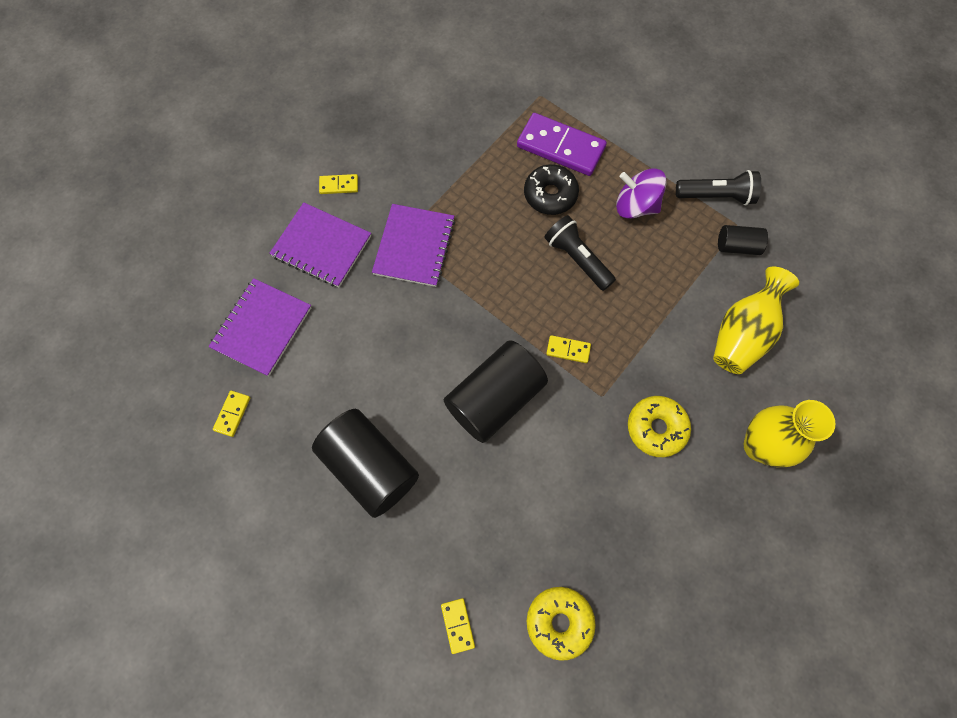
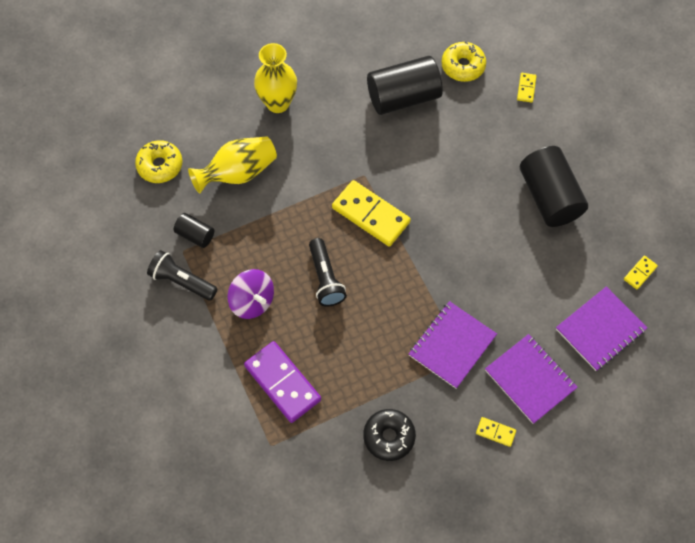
camera: 155 degrees left, 5 degrees down
(495, 399) = (441, 204): black cylinder -> black cylinder (403, 97)
(550, 195) = (316, 342): black donut -> black donut (389, 437)
(568, 350) = (371, 215): yellow domino -> yellow domino, size x2.17
(656, 428) = (339, 140): yellow donut -> yellow donut (160, 165)

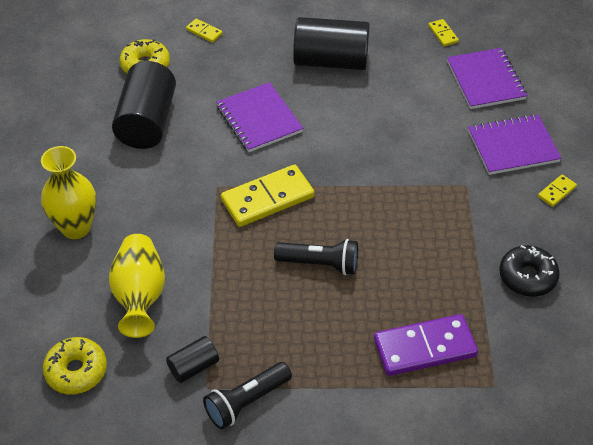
camera: 65 degrees left, 15 degrees down
(252, 301) = (311, 341): purple spinning top -> none
(452, 345) = (450, 189): purple notebook -> purple notebook (259, 119)

